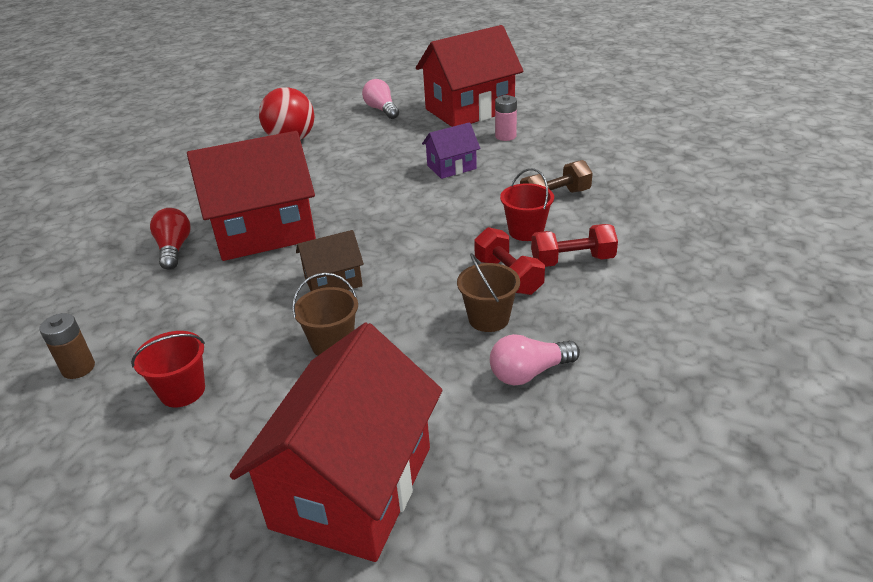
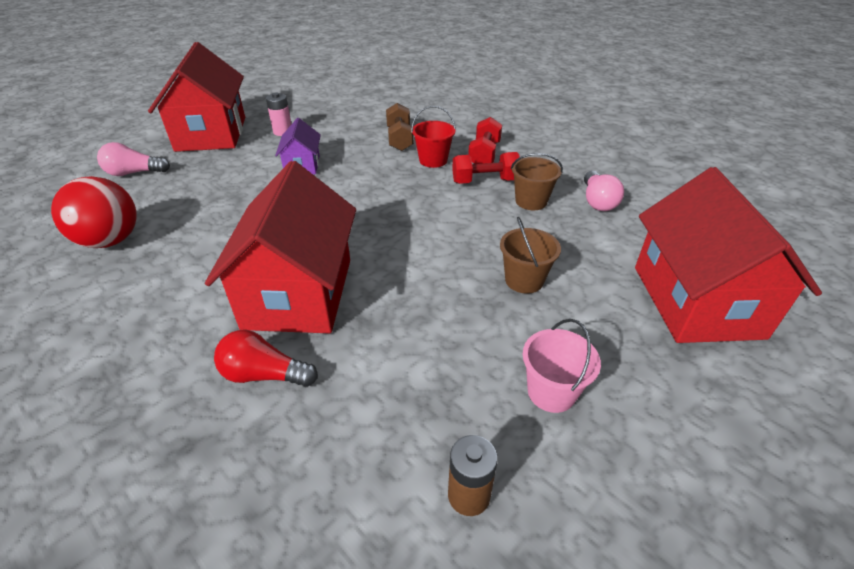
camera: 70 degrees left, 5 degrees up
(182, 391) = (551, 392): red bucket -> pink bucket
(333, 282) = (431, 263): brown house -> none
(352, 487) = (696, 301): red house -> red house turned 45 degrees clockwise

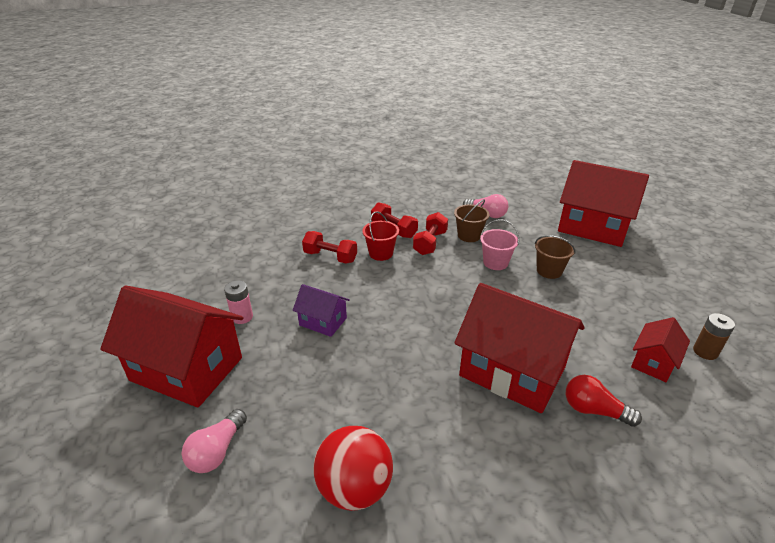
camera: 60 degrees left, 5 degrees down
(264, 375) = (594, 410): red light bulb -> red light bulb turned 75 degrees clockwise
(396, 425) = (653, 362): none -> red house
(399, 139) = (330, 257): brown dumbbell -> red dumbbell
(551, 392) = (643, 298): pink bucket -> pink bucket (495, 263)

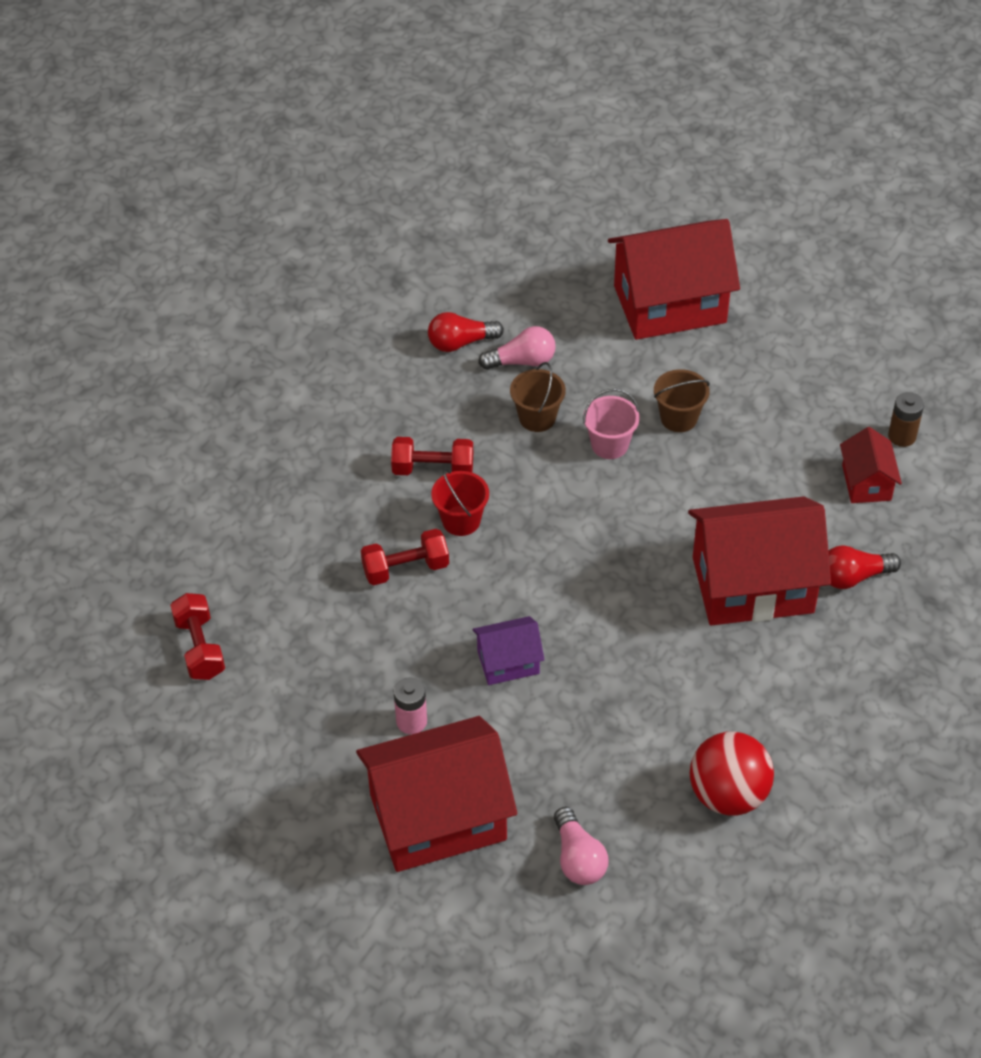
camera: 40 degrees left, 15 degrees up
(430, 243) = (502, 462): red dumbbell -> red dumbbell (200, 648)
(464, 196) = (460, 343): none -> red light bulb

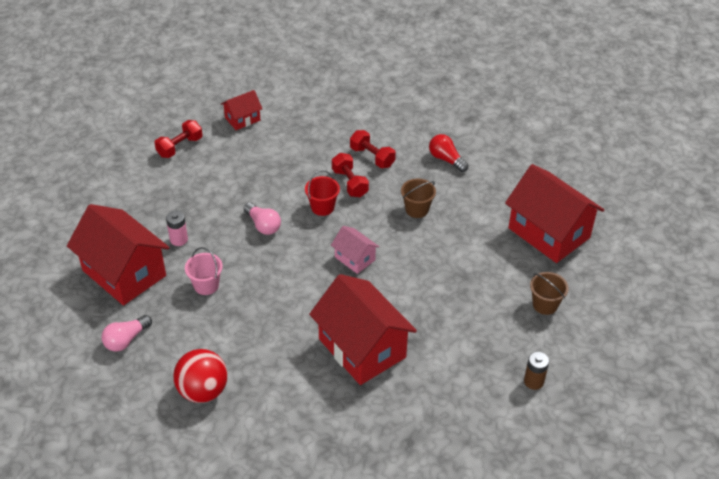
camera: 60 degrees right, 5 degrees down
(405, 568) = (276, 199): red dumbbell -> red dumbbell (372, 157)
(508, 662) = (239, 262): purple house -> none
(522, 361) = (453, 188): pink light bulb -> pink light bulb (263, 225)
(586, 525) = (355, 258): none -> pink house
(609, 445) = (420, 246): pink bucket -> pink bucket (206, 285)
(678, 418) = (464, 269): brown bucket -> brown bucket (545, 305)
(853, 577) = (401, 395): red light bulb -> none
(866, 482) = (481, 376): red house -> red house (242, 119)

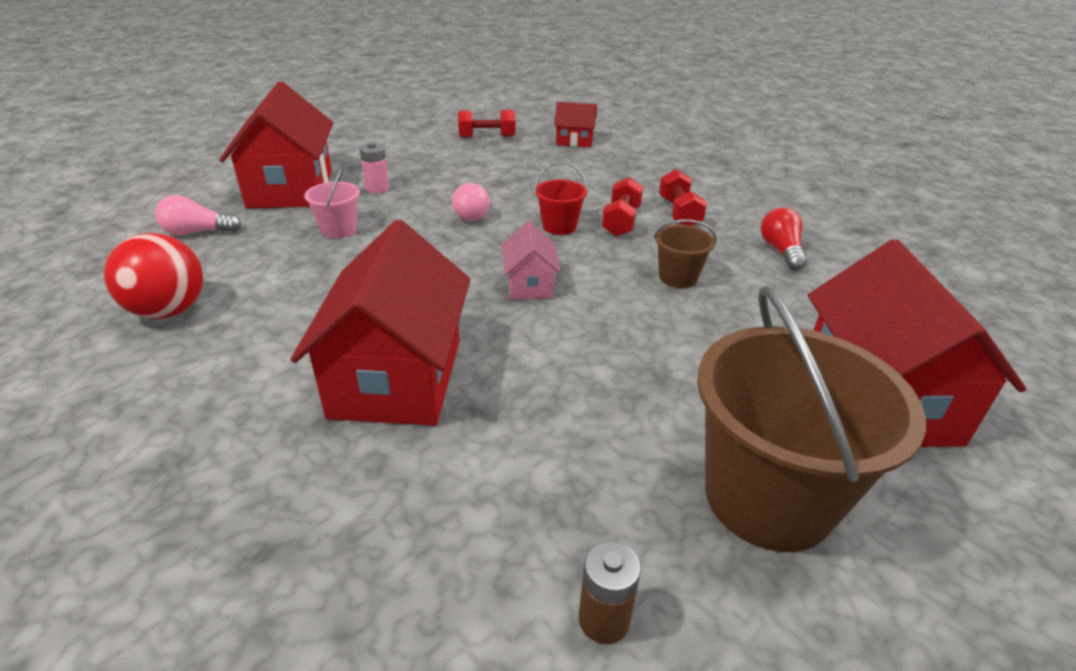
camera: 40 degrees right, 10 degrees down
(545, 305) = (768, 498): brown bucket -> brown bucket, size x2.19

